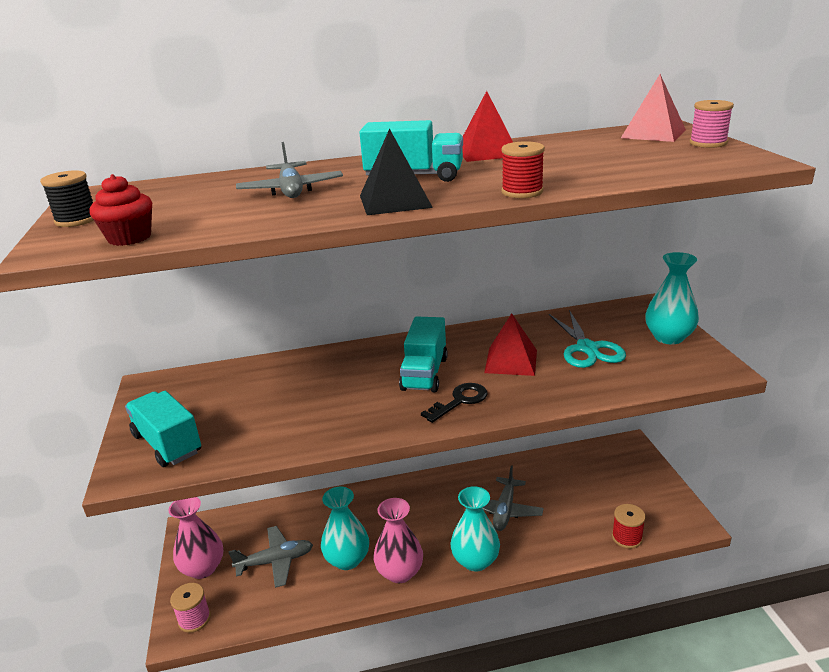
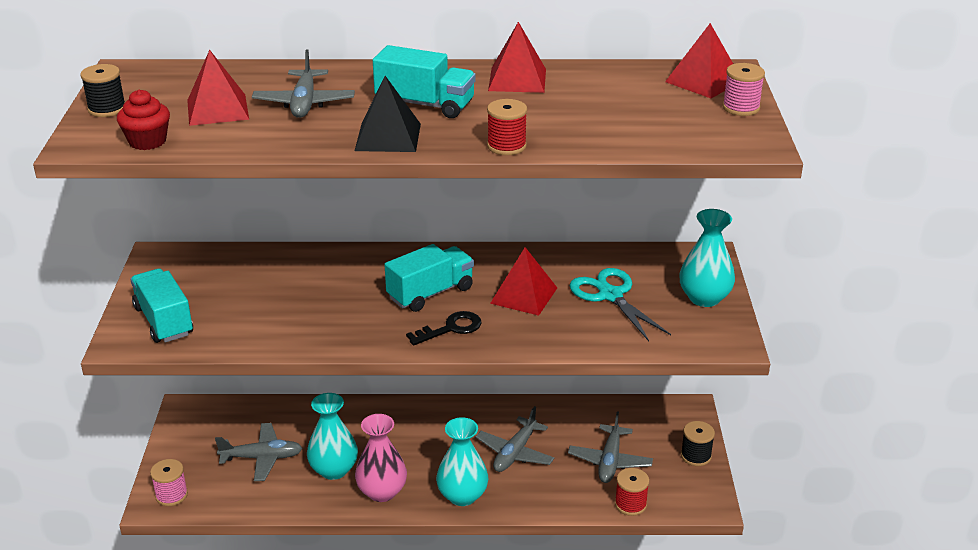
camera: 10 degrees right, 5 degrees up
(201, 205) = (217, 109): none -> red pyramid
(203, 568) = (189, 450): pink vase -> none
(424, 373) = (430, 293): turquoise truck -> turquoise truck turned 150 degrees counterclockwise
(587, 348) = (610, 295): turquoise scissors -> turquoise scissors turned 150 degrees clockwise
(589, 501) = (610, 461): none -> grey plane
(657, 483) = (696, 456): none -> black spool

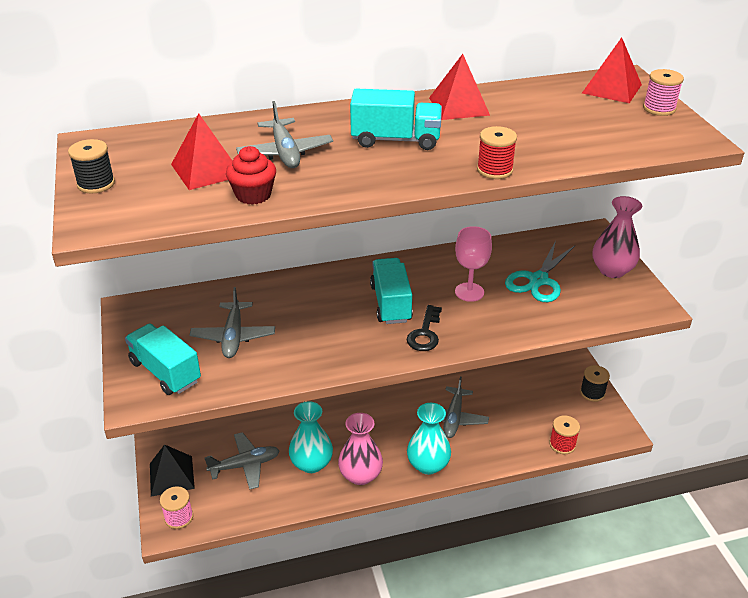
camera: 15 degrees left, 5 degrees up
(147, 141) = (157, 212): red cupcake -> red cupcake (253, 195)
(388, 137) = (384, 175): black pyramid -> black pyramid (171, 475)
(430, 293) = (391, 303): turquoise truck -> turquoise truck turned 45 degrees counterclockwise
(451, 328) = (425, 333): black key -> black key turned 150 degrees clockwise
(524, 295) = (469, 292): red pyramid -> pink goblet
(610, 295) = (538, 280): turquoise scissors -> turquoise scissors turned 105 degrees counterclockwise
(610, 461) = (530, 410): grey plane -> grey plane (233, 336)
(704, 298) = (612, 270): turquoise vase -> pink vase

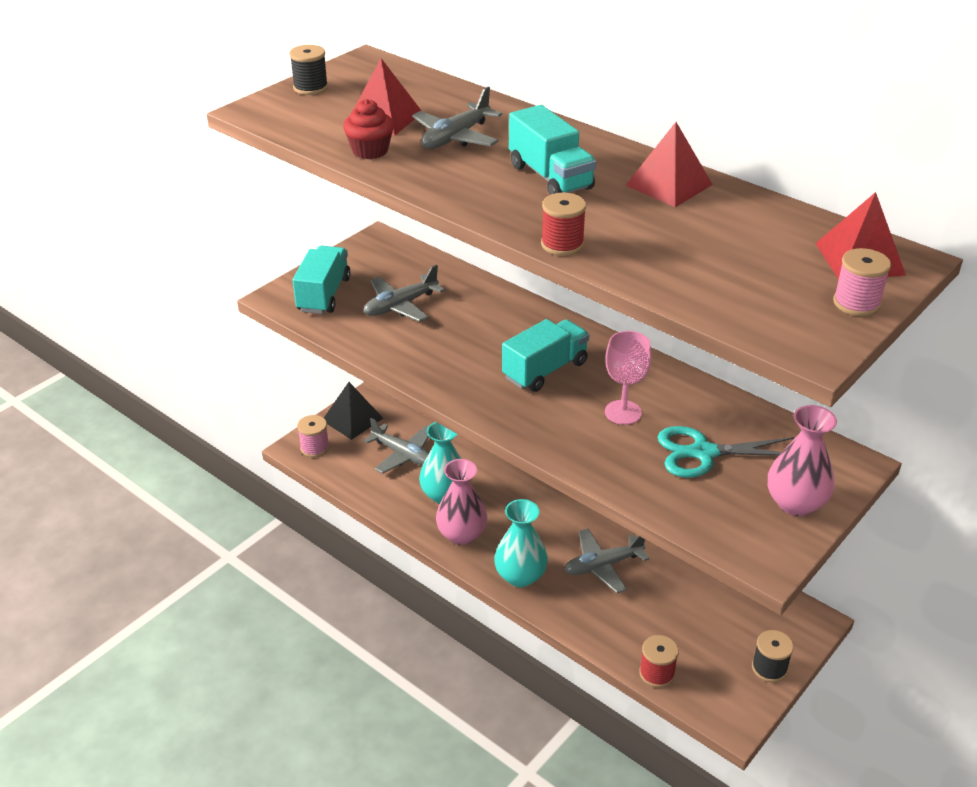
camera: 55 degrees right, 0 degrees up
(425, 333) = (524, 410): black key -> none

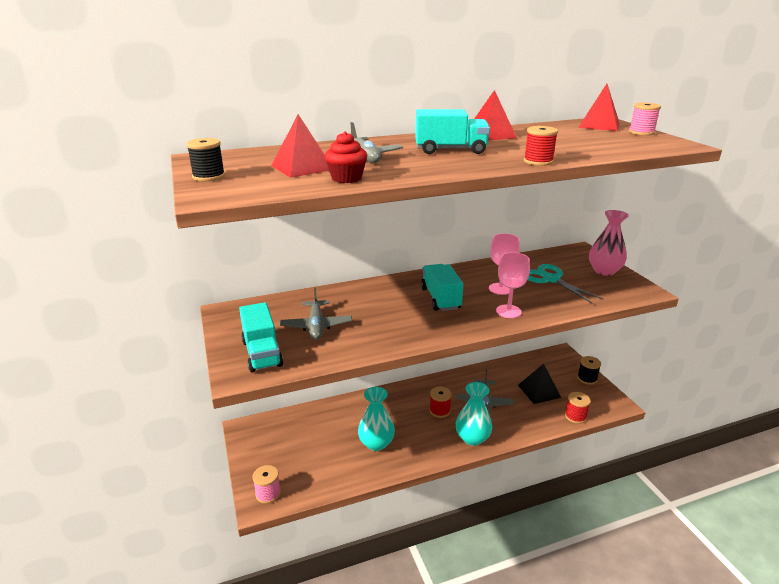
camera: 60 degrees left, 10 degrees down
(324, 294) = (262, 353): turquoise truck -> turquoise truck turned 150 degrees counterclockwise
(352, 419) = (258, 460): black pyramid -> black pyramid (539, 391)
(403, 454) = (320, 448): grey plane -> none
(461, 534) = (418, 450): pink vase -> none
(548, 527) = (439, 411): none -> red spool
(565, 435) = (508, 311): none -> pink goblet
(703, 453) = (551, 279): turquoise scissors -> turquoise scissors turned 120 degrees clockwise

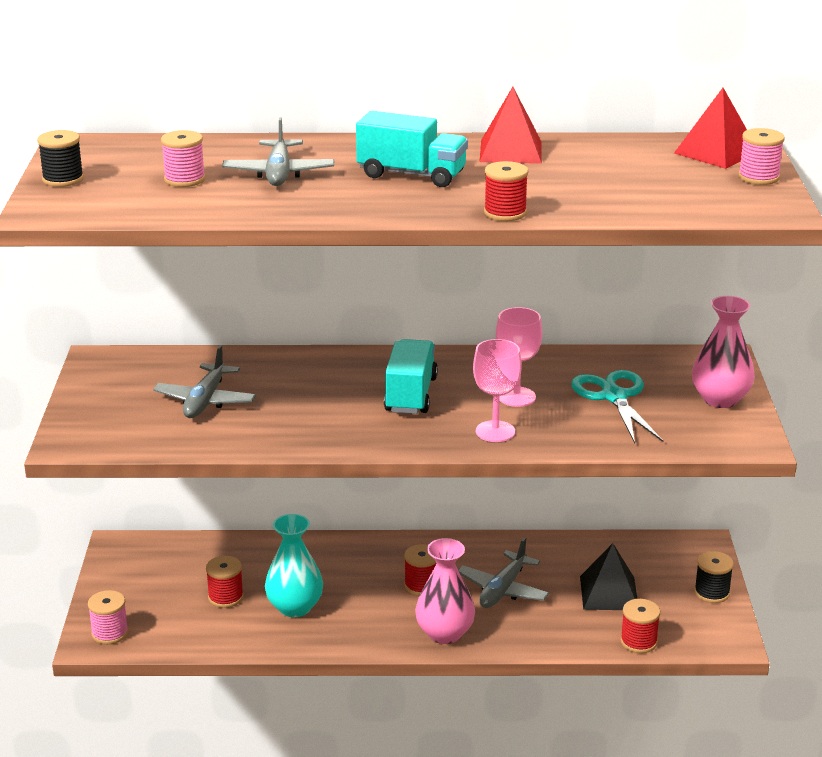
camera: 20 degrees right, 0 degrees up
(262, 353) = (113, 422): turquoise truck -> none
(302, 167) = (184, 179): red pyramid -> pink spool
(330, 447) = (225, 597): none -> red spool
(346, 178) = (221, 206): red cupcake -> none
(472, 438) = (444, 633): turquoise vase -> pink vase

